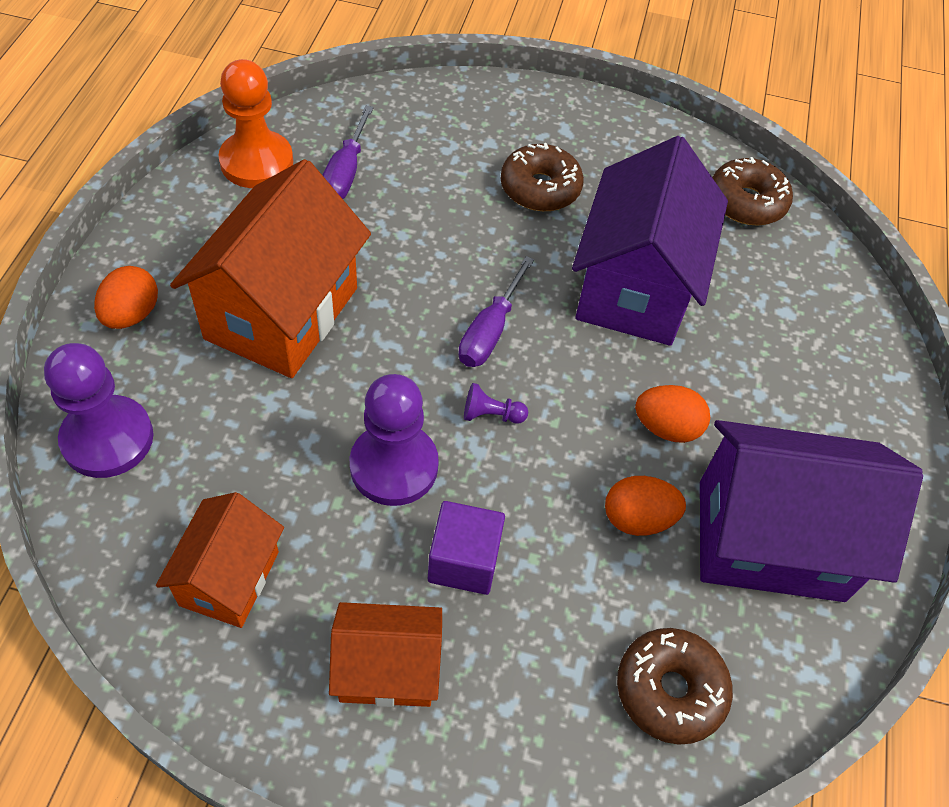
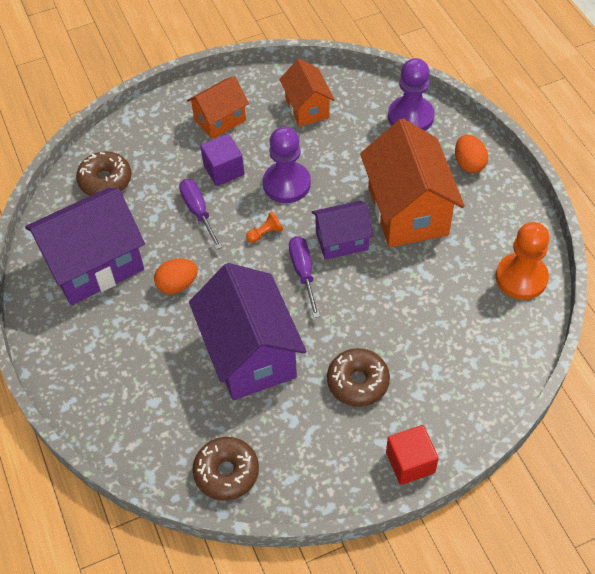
camera: 150 degrees right, 0 degrees up
(345, 173) = (470, 307): purple screwdriver -> purple screwdriver (198, 211)
(404, 335) = (341, 241): none -> purple house
(491, 415) = (265, 233): purple pawn -> orange pawn
(556, 103) = (410, 462): none -> red cube
(638, 518) = (162, 234): orange egg -> none

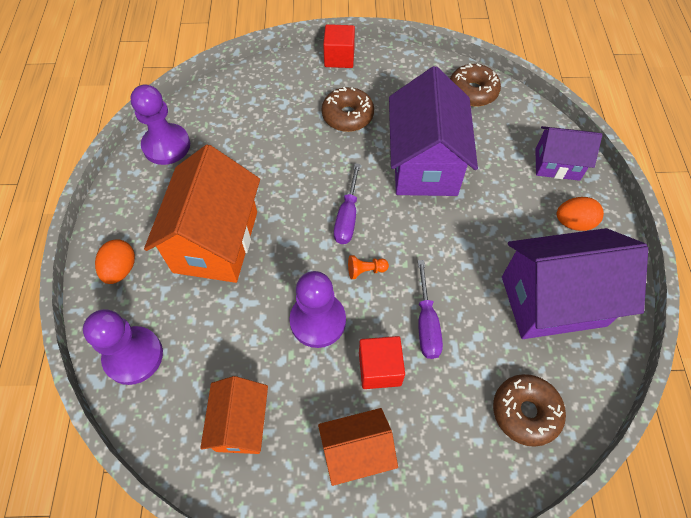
camera: 160 degrees left, 5 degrees up
(177, 285) = (471, 248): orange egg -> orange egg (573, 223)
(223, 170) = (379, 369): purple cube -> red cube
(341, 241) = (296, 234): purple house -> purple house (557, 164)
(521, 278) = (166, 146): orange pawn -> purple pawn

